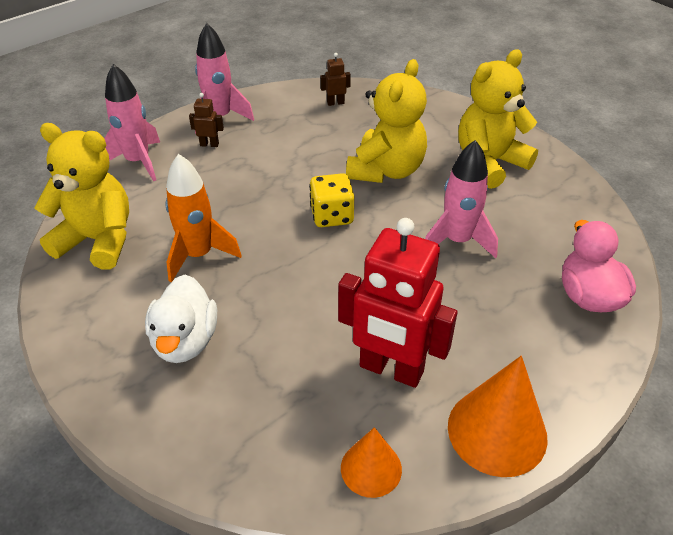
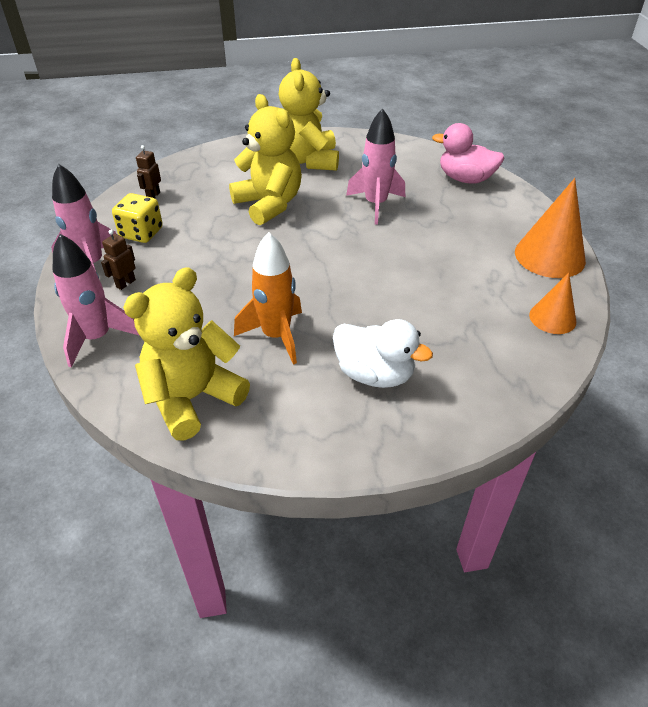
camera: 60 degrees left, 0 degrees up
(332, 216) = (296, 249): yellow dice -> yellow dice (141, 233)
(391, 369) = (474, 278): red robot -> none

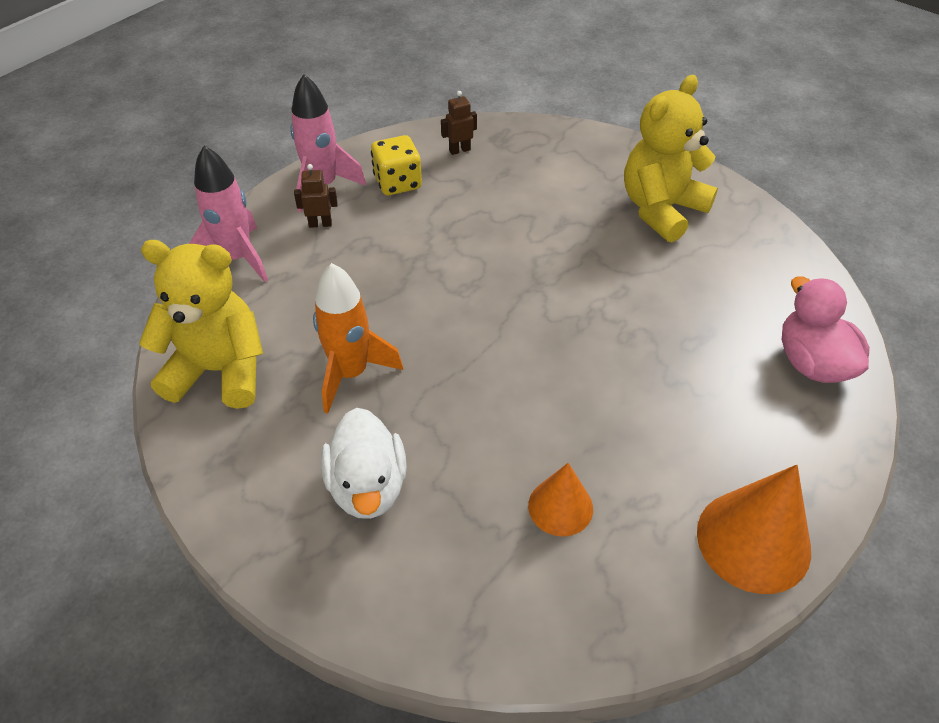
camera: 50 degrees right, 5 degrees up
(269, 204) = (544, 233): yellow teddy bear -> none
(375, 205) = (650, 314): pink rocket -> none
(552, 318) = (627, 608): orange cone -> orange cone (560, 507)

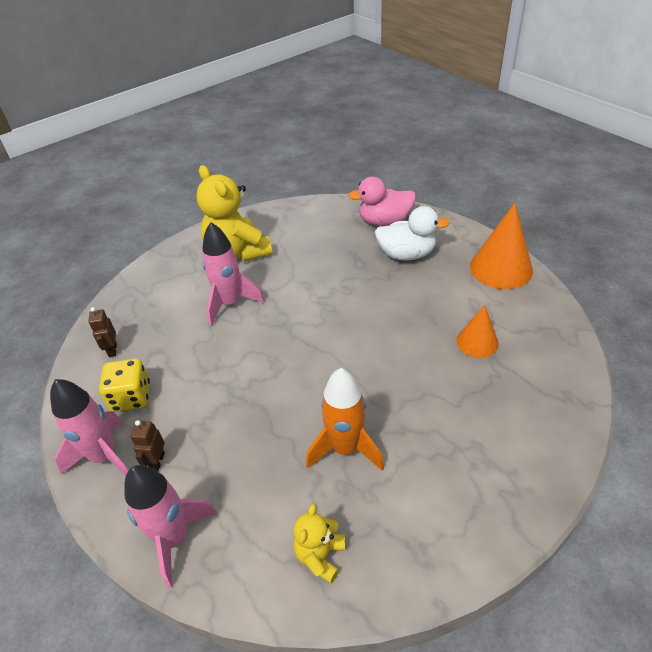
camera: 75 degrees left, 5 degrees down
(219, 370) = (320, 556): yellow teddy bear -> yellow teddy bear, size x0.50
(368, 486) = (456, 445): white duck -> white duck (406, 254)
(560, 225) = (230, 303): none -> pink rocket

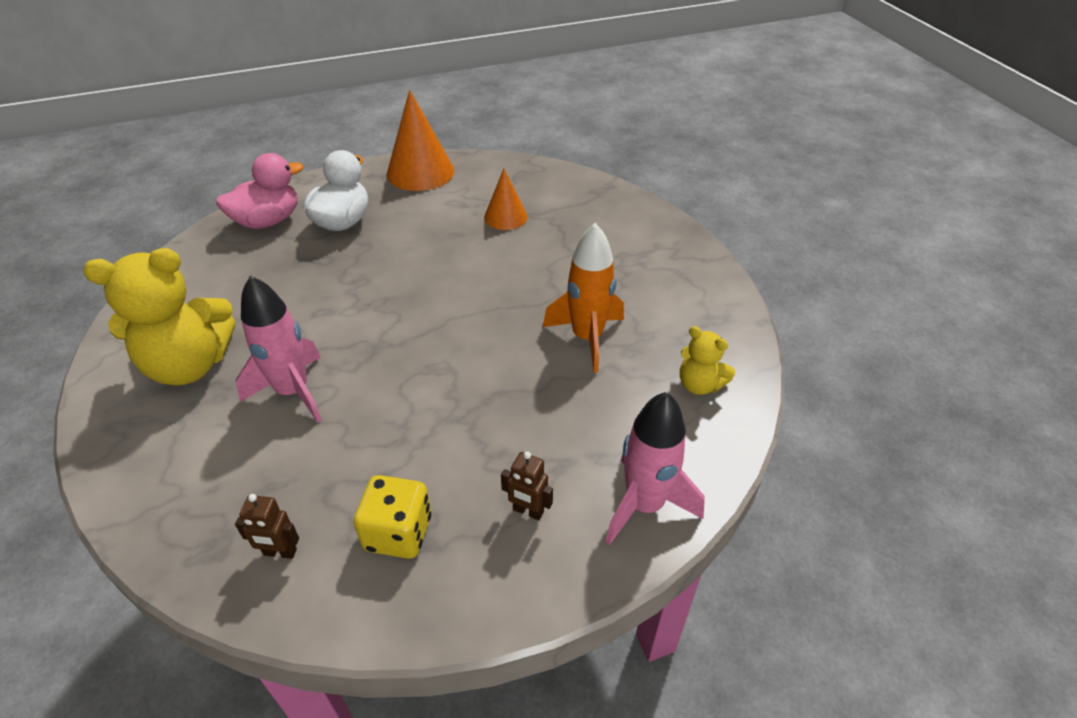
camera: 75 degrees left, 0 degrees up
(104, 457) = (490, 576): pink rocket -> none
(384, 221) = (268, 221): pink duck -> pink duck turned 135 degrees counterclockwise

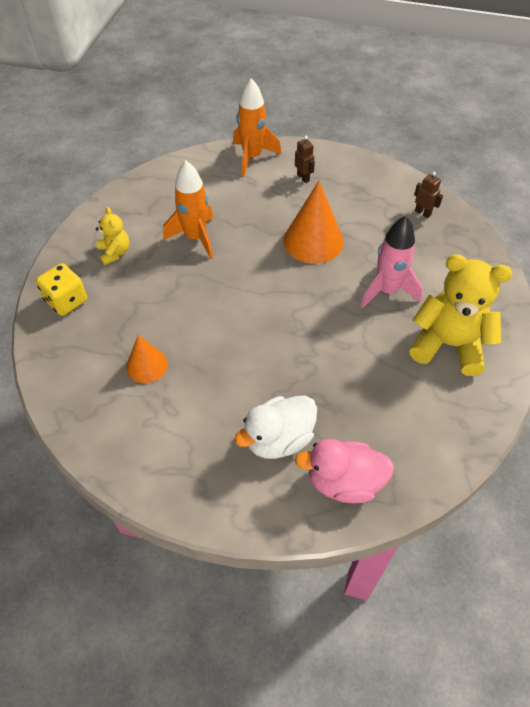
camera: 145 degrees left, 10 degrees up
(398, 533) = (366, 196): yellow dice -> yellow dice (66, 301)
(420, 172) = (164, 475): orange cone -> orange cone (313, 241)
(644, 505) = (252, 157): pink rocket -> orange rocket
(699, 384) = (169, 186): yellow teddy bear -> yellow teddy bear (115, 253)

